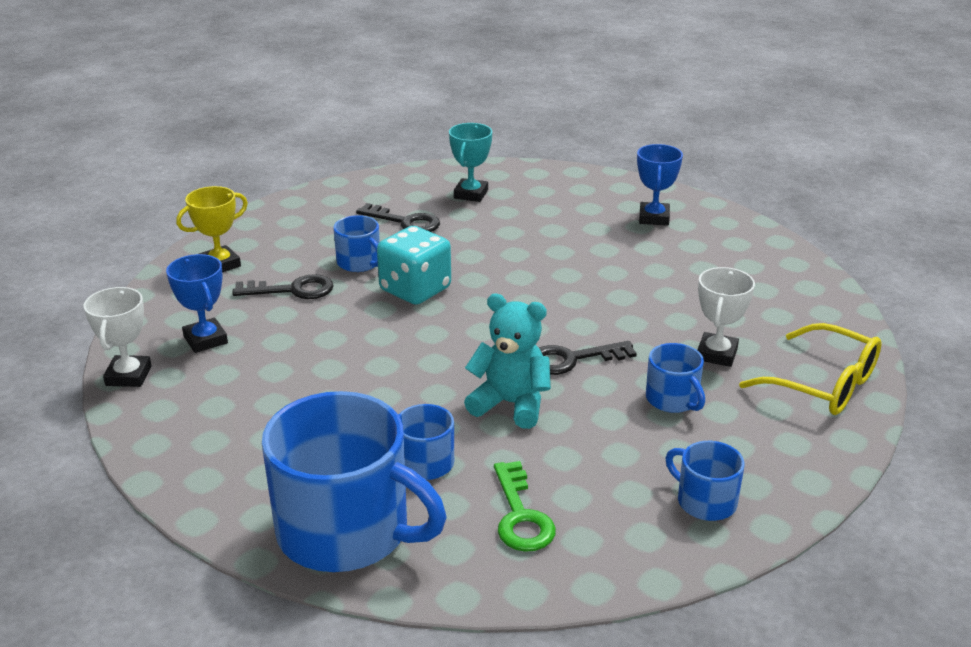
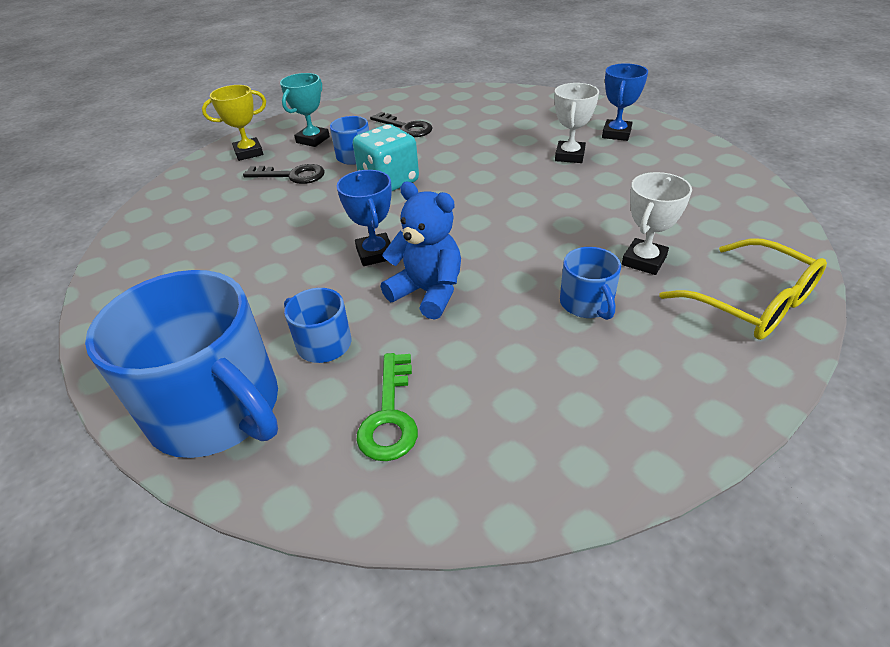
camera: 15 degrees right, 10 degrees up
(128, 376) = (128, 236): white trophy -> white trophy (569, 156)
(205, 340) = (203, 211): blue trophy -> blue trophy (375, 253)
(471, 194) = (467, 109): turquoise trophy -> turquoise trophy (313, 140)
(511, 404) = (428, 292): turquoise teddy bear -> blue teddy bear
(573, 359) = (501, 254): black key -> none
(705, 501) = (590, 425): blue mug -> none

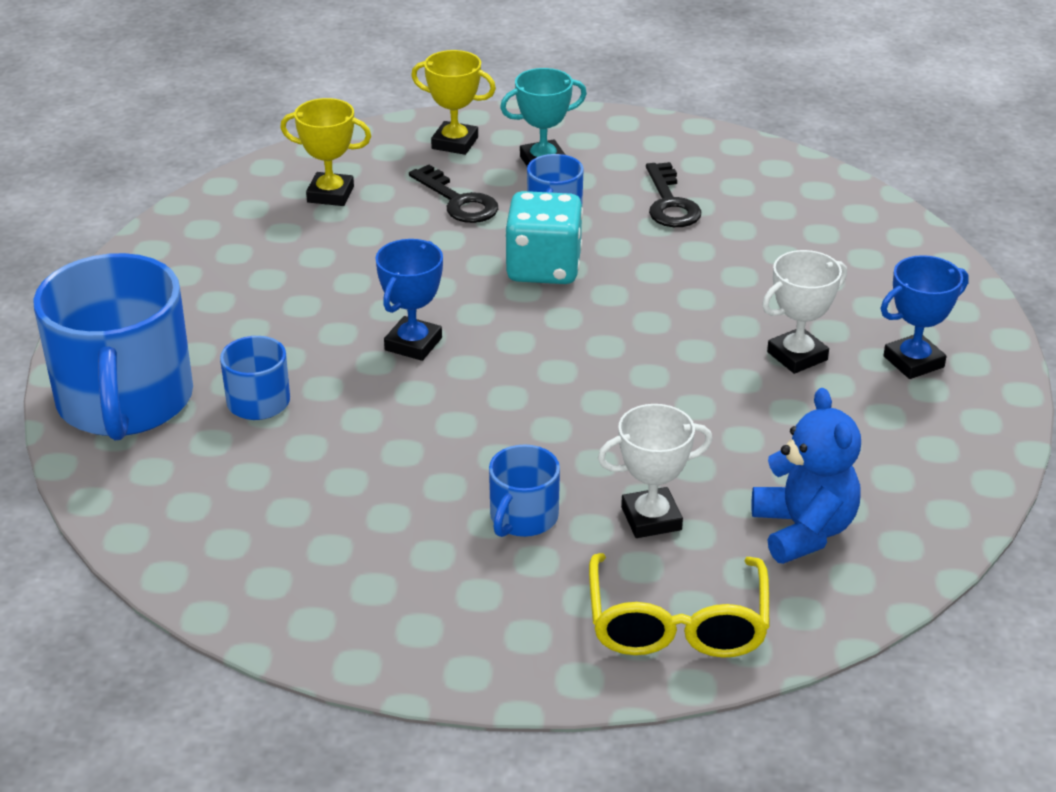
camera: 40 degrees right, 5 degrees down
(204, 208) = (330, 194): none -> yellow trophy
(390, 415) = (231, 490): green key -> none
(428, 292) = (403, 413): blue teddy bear -> blue teddy bear (803, 530)

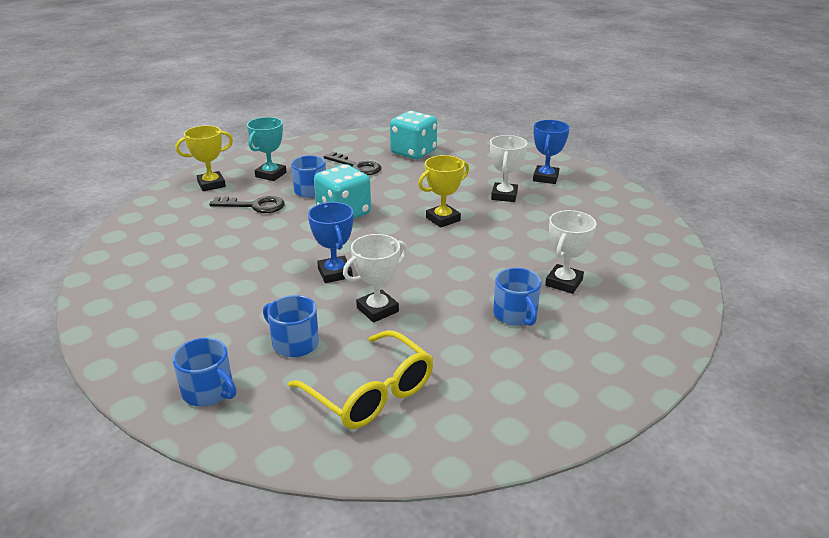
camera: 45 degrees left, 5 degrees down
(125, 401) = (209, 391): blue mug -> blue mug, size x0.46
(330, 194) = (176, 232): yellow trophy -> yellow trophy (443, 219)
(389, 415) = (377, 310): none -> white trophy
(677, 623) = (648, 315): yellow glasses -> yellow glasses (370, 392)
(787, 218) = (413, 152): none -> turquoise dice
(803, 530) = (620, 253): blue teddy bear -> none

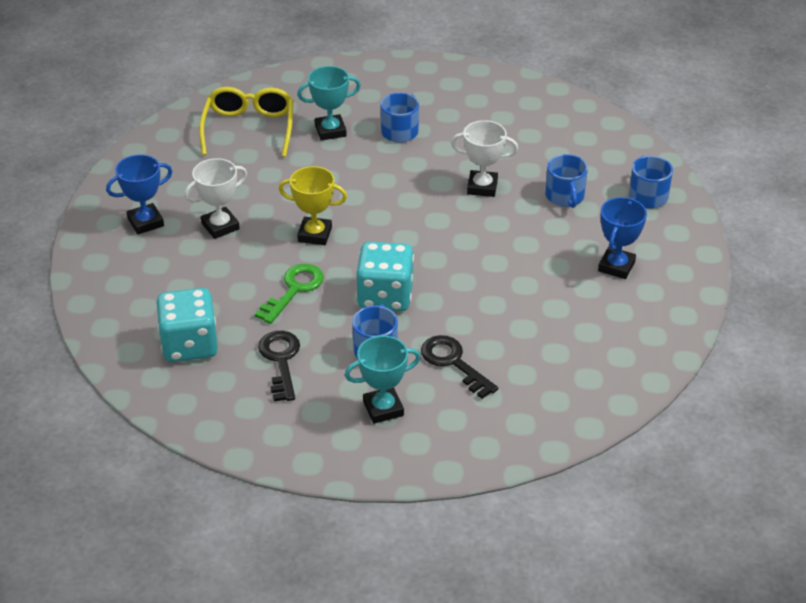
camera: 135 degrees left, 10 degrees up
(211, 184) = (462, 433): yellow trophy -> none
(335, 273) = (473, 235): blue trophy -> blue trophy (616, 266)
(370, 392) = (553, 141): yellow glasses -> yellow glasses (249, 129)
(403, 191) = (294, 290): none -> green key
(564, 282) = (330, 131): white trophy -> turquoise trophy

